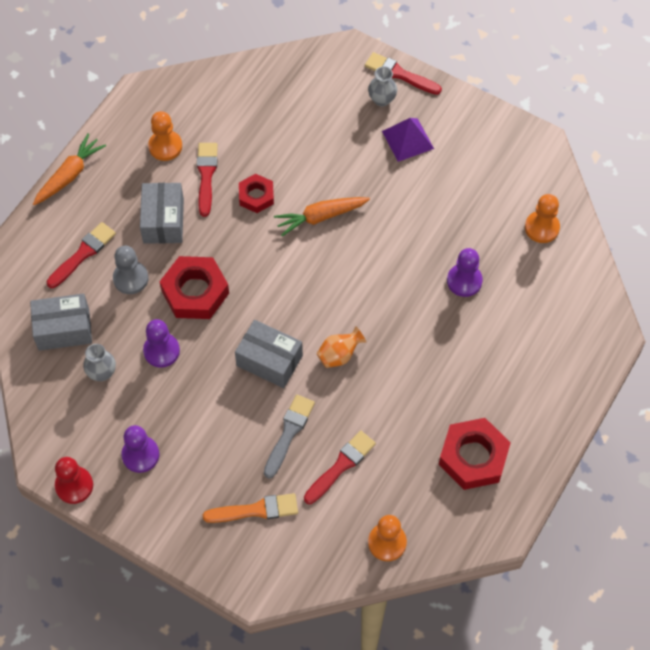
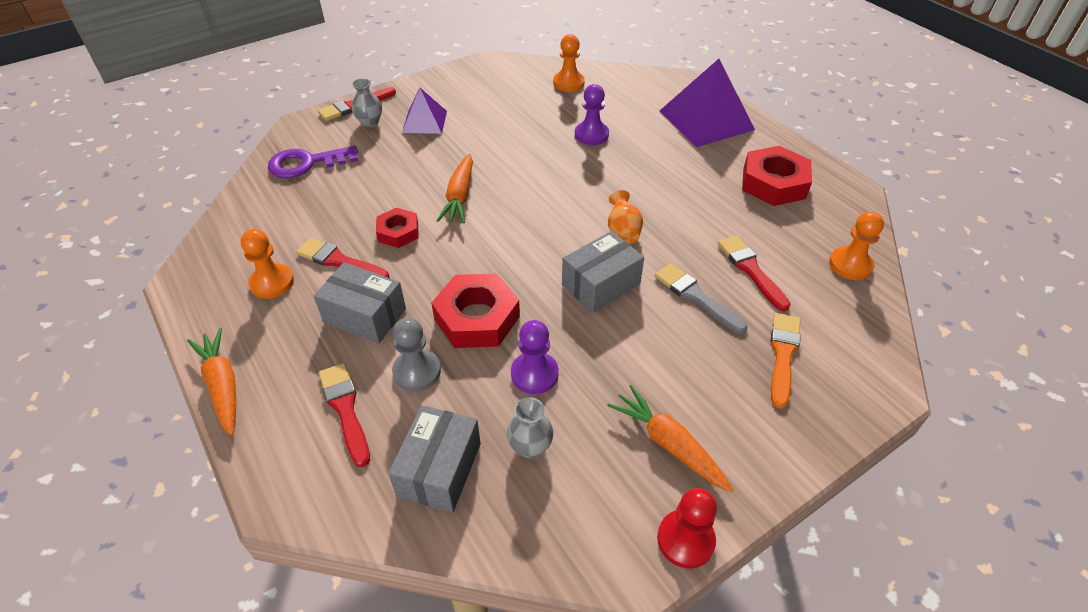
camera: 65 degrees left, 15 degrees down
(140, 455) = (668, 444): purple pawn -> orange carrot
(302, 87) = (306, 163): none -> purple key
(547, 372) = (706, 120): none -> purple pyramid

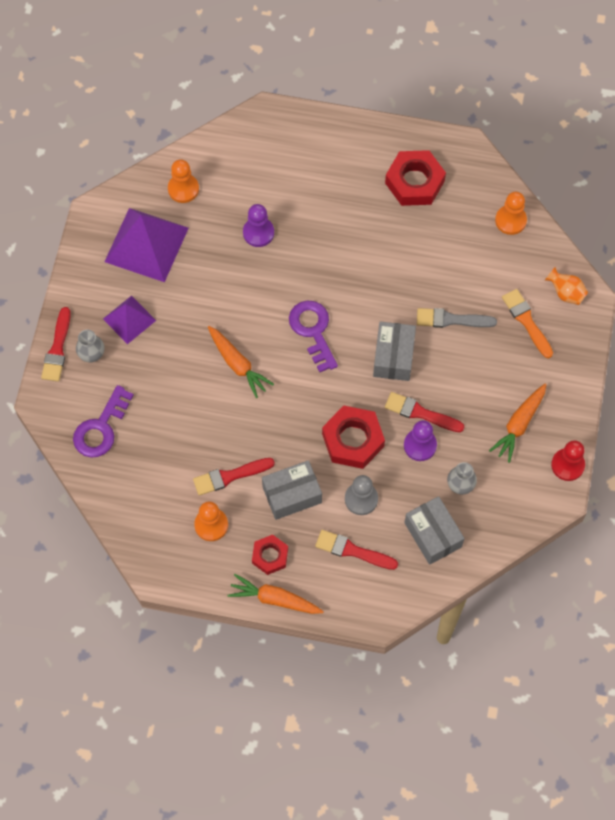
camera: 45 degrees left, 20 degrees up
(398, 232) = (236, 425): red nut -> red nut (270, 556)
(552, 217) = (313, 331): none -> purple key
(623, 232) = (366, 305): orange vase -> orange vase (565, 293)
(668, 444) = (519, 424): orange carrot -> orange carrot turned 60 degrees counterclockwise
(706, 120) = (319, 150): purple pyramid -> purple pyramid (146, 244)
(751, 270) = (462, 272): red brush -> red brush (420, 413)

